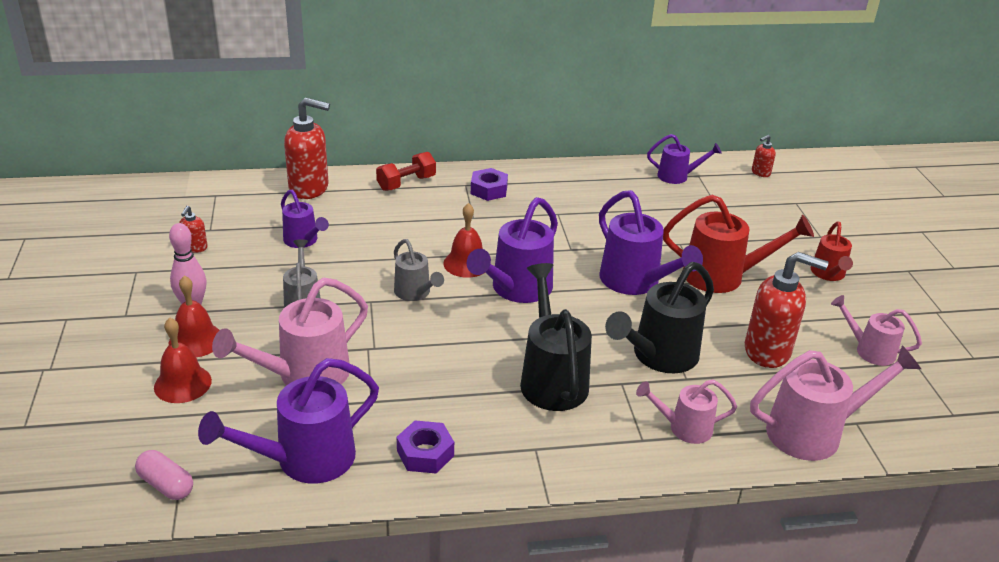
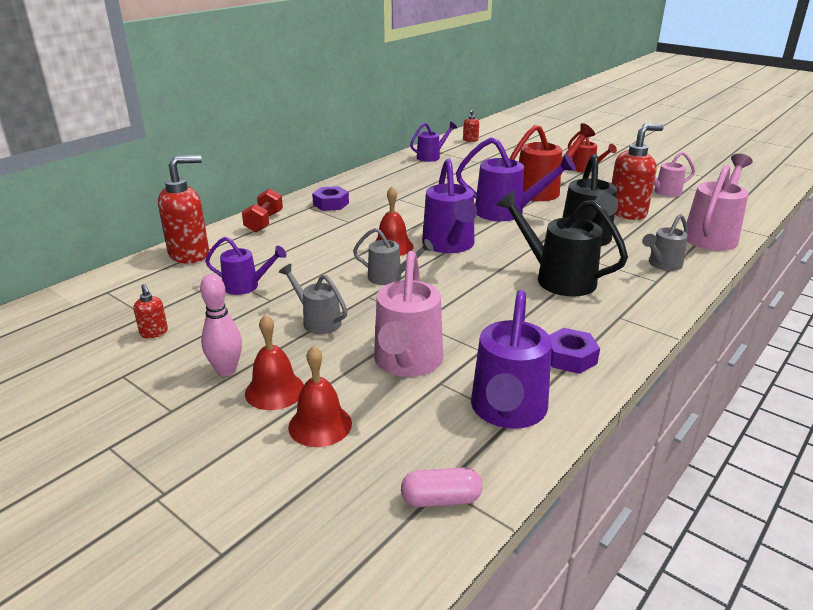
camera: 40 degrees left, 5 degrees down
(684, 428) = (662, 265): pink watering can -> grey watering can

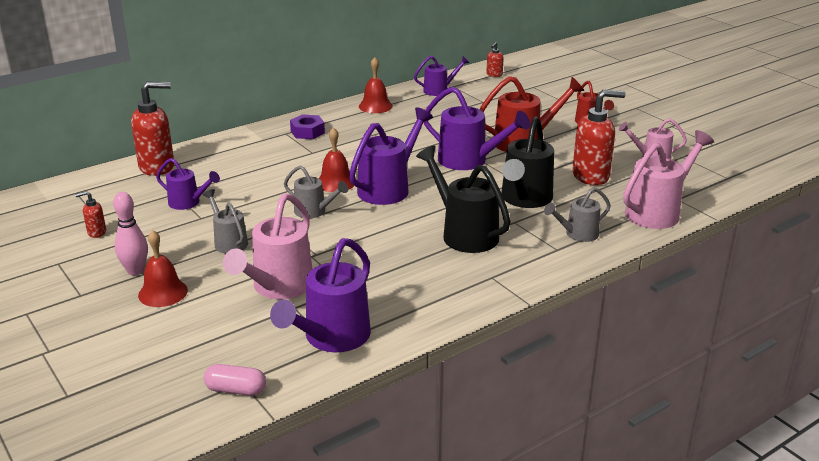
camera: 15 degrees right, 0 degrees up
(154, 333) = (96, 232): red soap dispenser -> red soap dispenser turned 90 degrees clockwise
(264, 222) = (236, 143): red dumbbell -> none
(320, 425) = (181, 323): red bell -> red bell (375, 106)
(449, 245) = (388, 188): purple watering can -> purple watering can turned 150 degrees counterclockwise
(570, 357) = (417, 304): purple nut -> none

